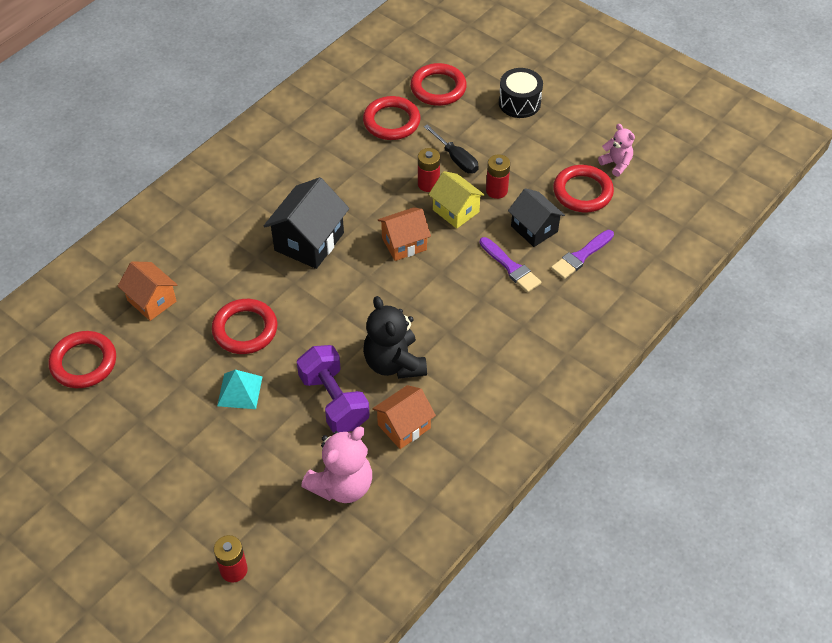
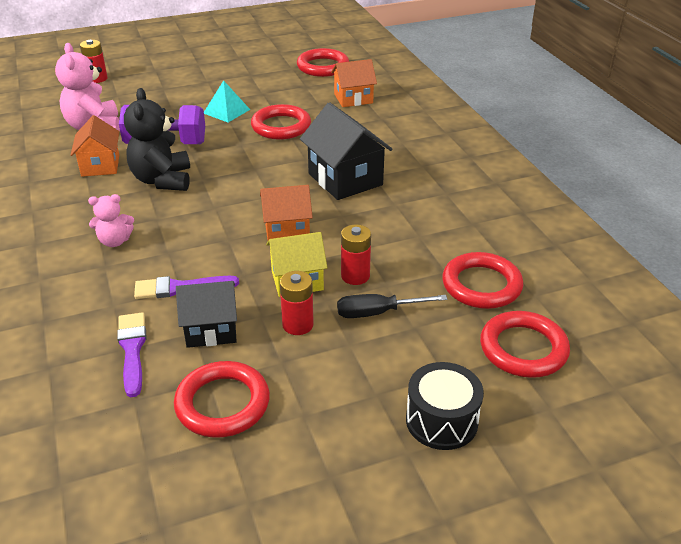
camera: 120 degrees right, 15 degrees down
(394, 363) = (162, 180): black teddy bear -> black teddy bear turned 105 degrees counterclockwise
(404, 244) = (287, 230): orange house -> orange house turned 75 degrees clockwise
(616, 164) = (236, 470): pink teddy bear -> pink teddy bear (115, 241)

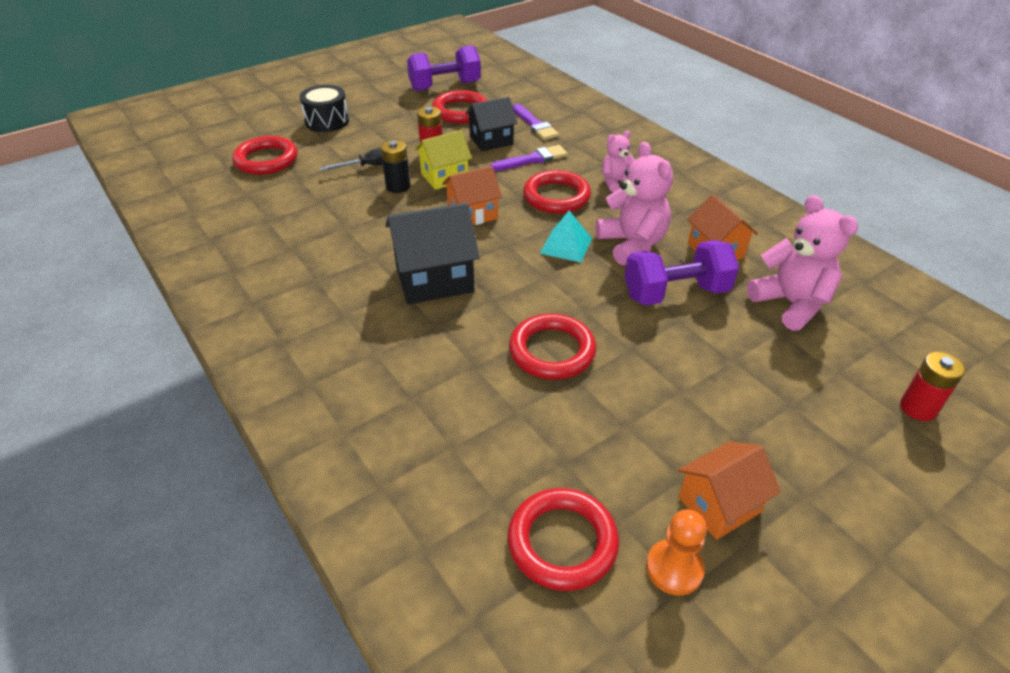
camera: 165 degrees right, 5 degrees up
(162, 180) = (632, 244): black teddy bear -> pink teddy bear
(216, 487) = (445, 86): none -> purple dumbbell
(226, 111) = (649, 368): turquoise pyramid -> turquoise pyramid (566, 245)
(278, 56) = (674, 568): none -> orange pawn
(345, 179) = (434, 279): black house -> black house turned 60 degrees counterclockwise
(353, 98) = (469, 441): orange house -> orange house (719, 505)
(355, 276) = (398, 186): red battery -> black battery
(481, 285) = (290, 195): red ring -> red ring (556, 196)

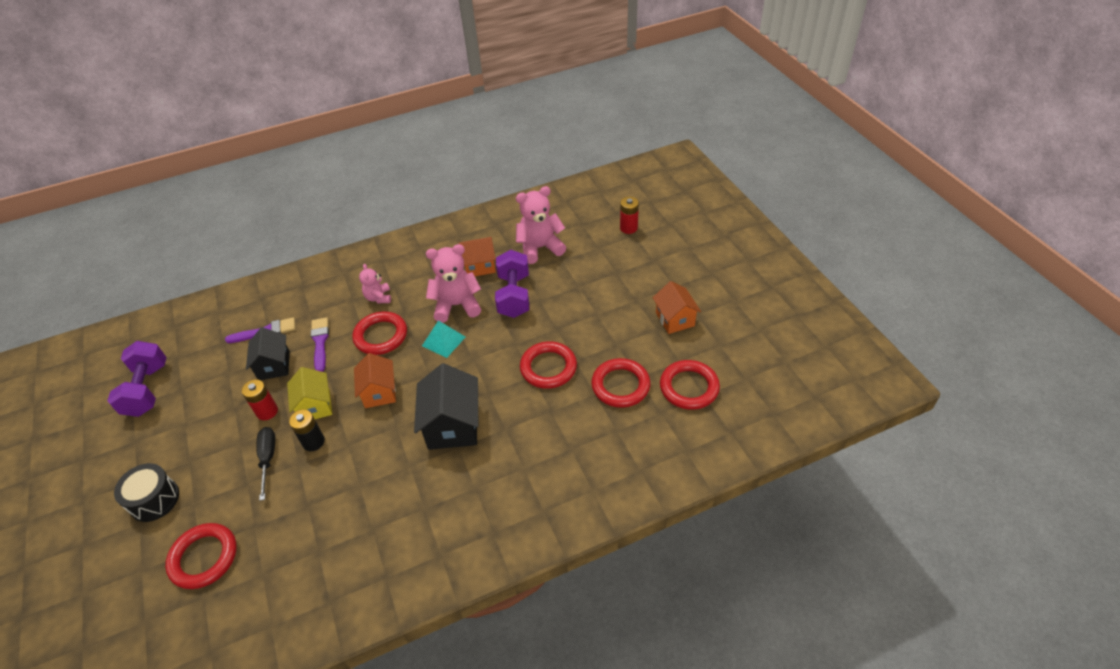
camera: 75 degrees left, 5 degrees up
(460, 111) = (207, 382): red ring -> red ring (620, 385)
(674, 568) = (708, 346): orange pawn -> none

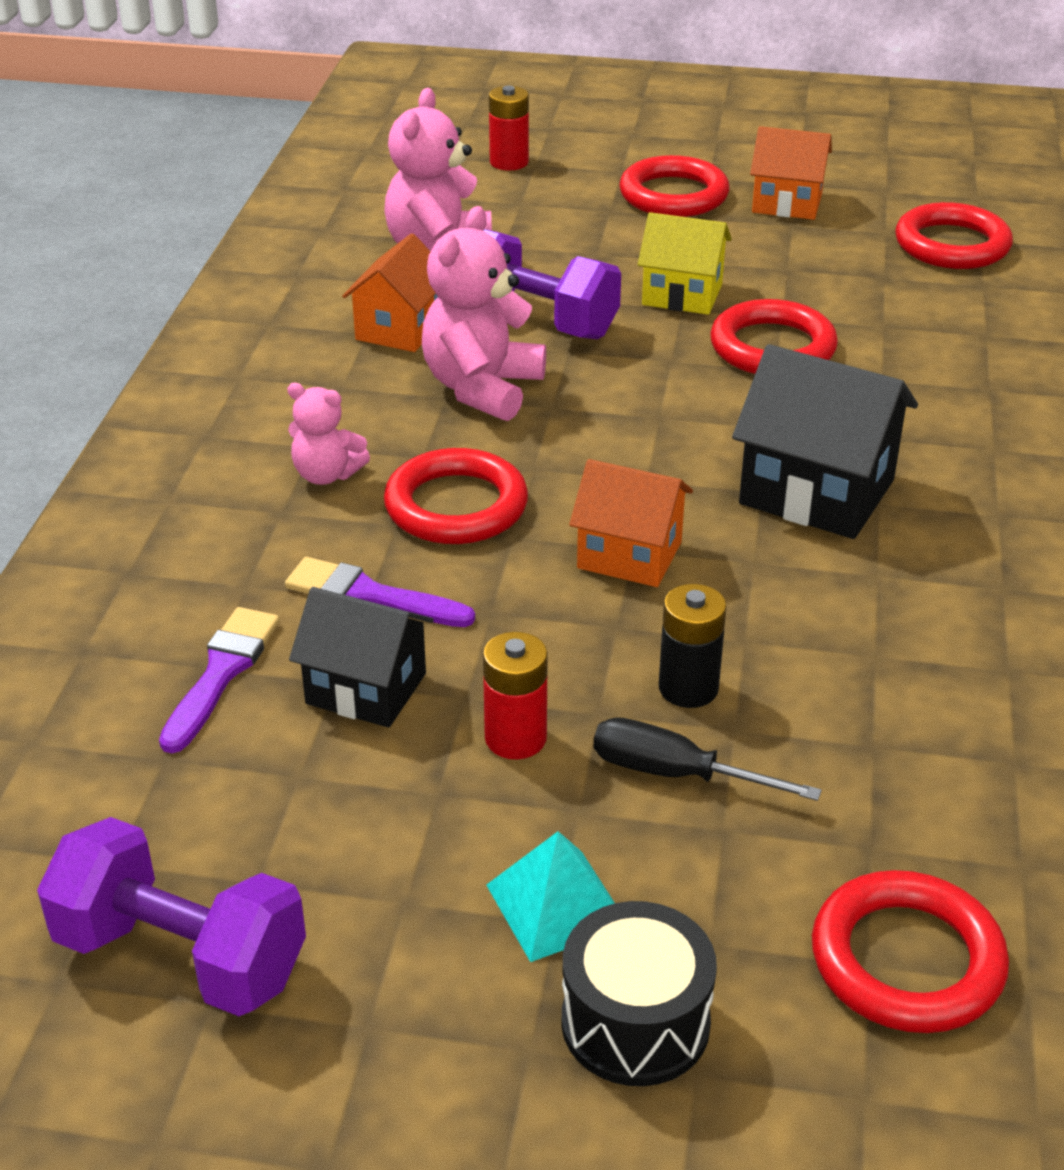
camera: 60 degrees left, 10 degrees down
(315, 406) = (576, 657): yellow house -> yellow house (682, 294)
(443, 341) = (569, 434): turquoise pyramid -> turquoise pyramid (557, 905)
(620, 385) = (888, 297): red ring -> red ring (673, 195)

